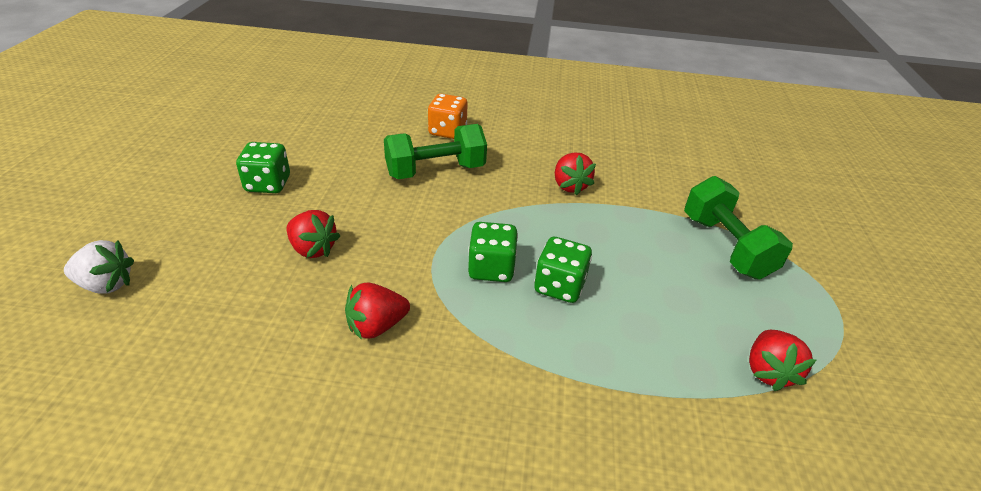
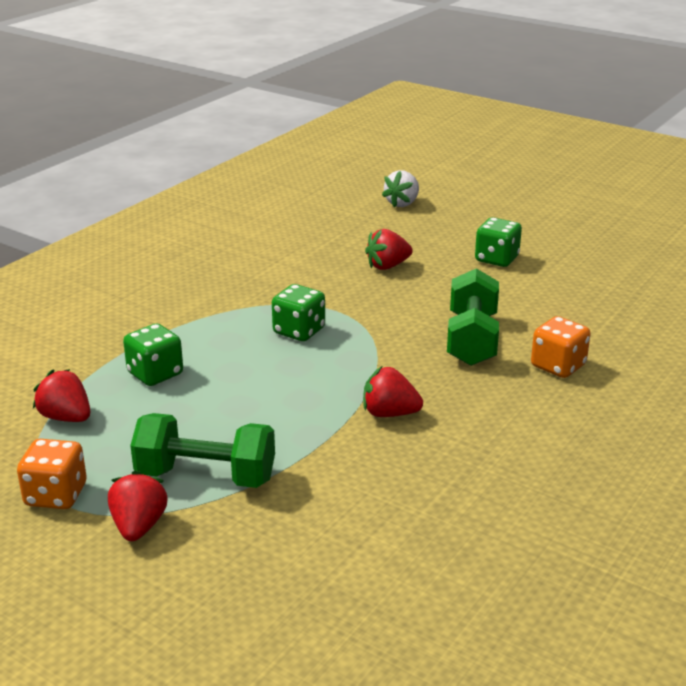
camera: 120 degrees right, 10 degrees down
(376, 326) = (282, 276): red strawberry -> red strawberry (139, 526)
(559, 286) = (249, 356): green dice -> green dice (155, 374)
(839, 317) = (56, 495): none -> orange dice

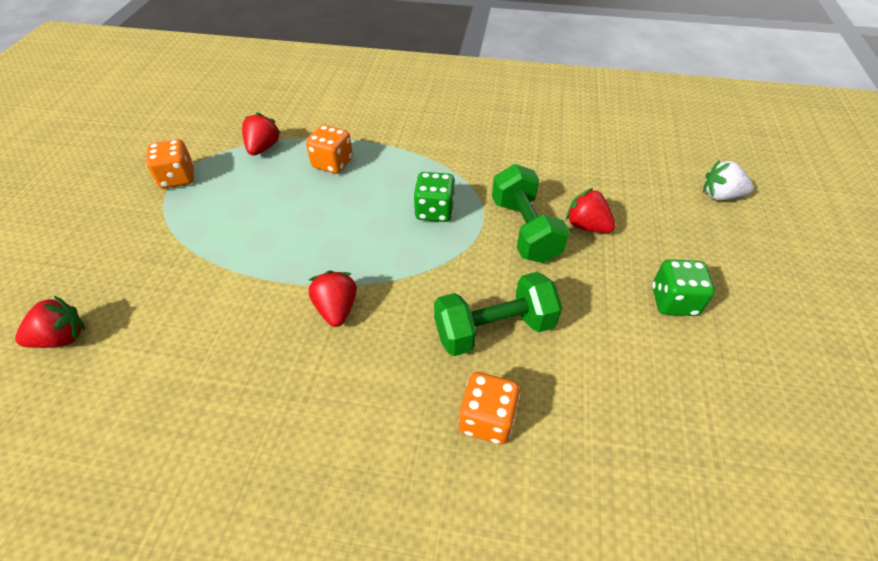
camera: 65 degrees right, 20 degrees up
(139, 526) = (151, 225): red strawberry -> red strawberry (62, 338)
(155, 374) = (332, 163): green dice -> orange dice
(206, 476) = (215, 235): green dumbbell -> green dumbbell (524, 230)

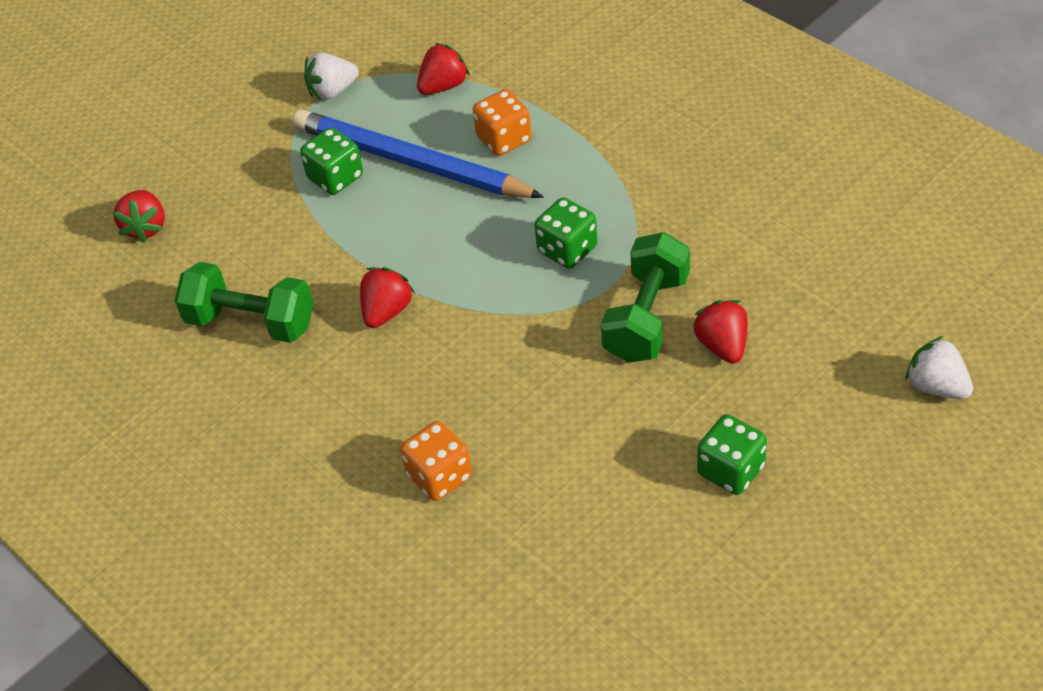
camera: 40 degrees right, 0 degrees up
(62, 338) = (146, 227): red strawberry -> red strawberry turned 75 degrees clockwise
(177, 178) = (332, 91): orange dice -> white strawberry
(221, 232) = (335, 177): none -> green dice
(275, 200) = (411, 162): none -> blue pencil
(494, 329) = (517, 404): green dumbbell -> green dumbbell (251, 322)

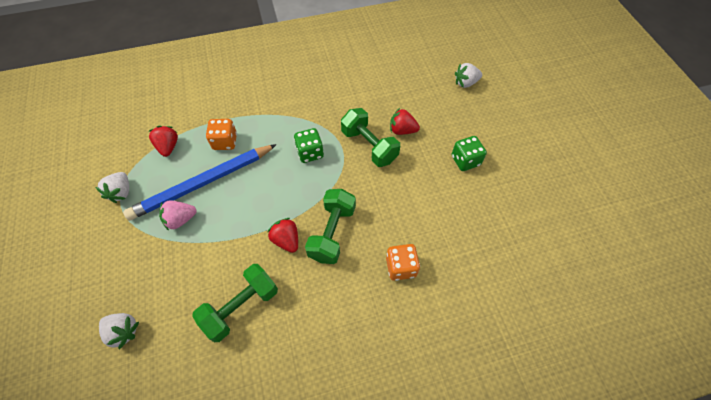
camera: 65 degrees left, 10 degrees up
(146, 227) = (123, 331): red strawberry -> white strawberry
(335, 177) = (181, 219): green dice -> pink strawberry
(438, 358) = (332, 233): none -> green dumbbell

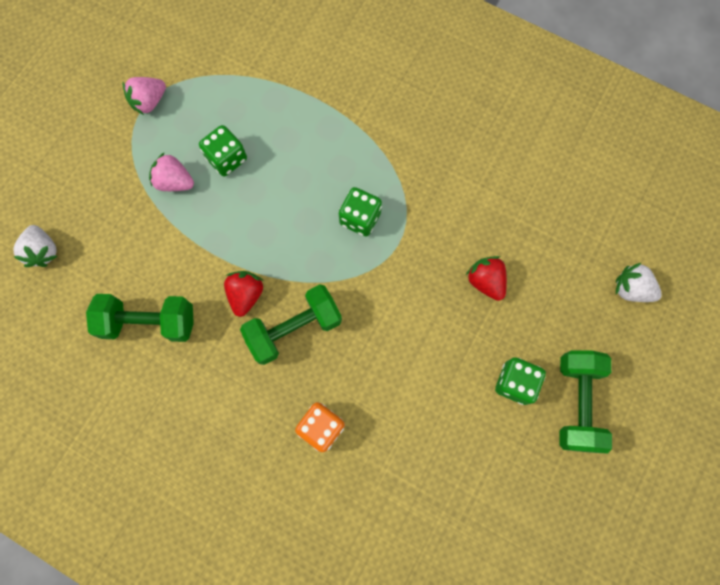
camera: 45 degrees right, 15 degrees up
(121, 192) = (149, 102): white strawberry -> pink strawberry
(168, 147) = (232, 85): red strawberry -> none
(202, 183) = (227, 159): blue pencil -> green dice
(225, 142) = (289, 127): orange dice -> none
(369, 146) = (429, 267): green dumbbell -> green dumbbell (576, 403)

